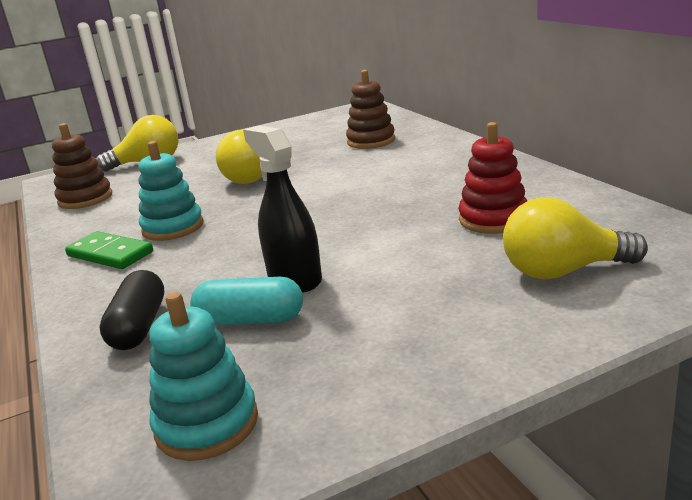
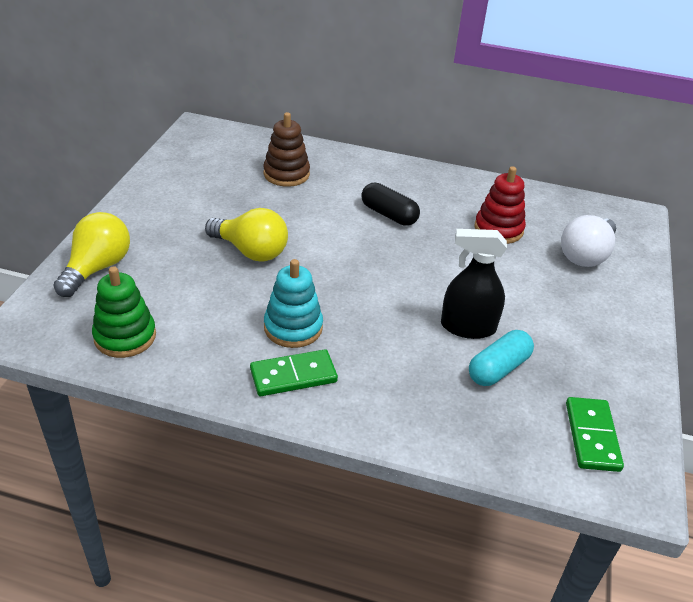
camera: 55 degrees left, 15 degrees up
(85, 199) = (125, 336): brown stacking toy -> green stacking toy
(139, 326) = (444, 412): black capsule -> black capsule (389, 214)
(207, 424) = (592, 436): turquoise stacking toy -> green domino
(563, 271) = (586, 255): yellow light bulb -> white light bulb

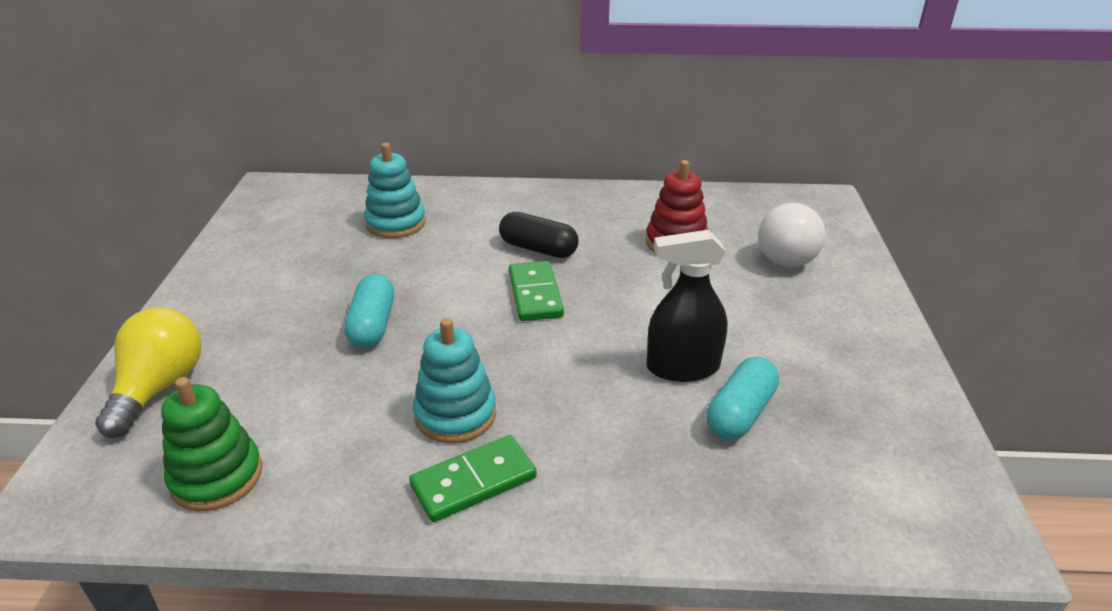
camera: 10 degrees left, 5 degrees down
(251, 251) = (372, 325): yellow light bulb -> turquoise capsule
(286, 174) = (396, 223): brown stacking toy -> turquoise stacking toy
(592, 436) = (891, 477): green domino -> green domino (535, 294)

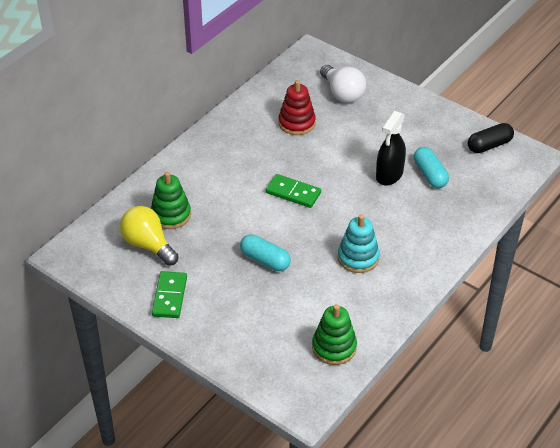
camera: 55 degrees left, 10 degrees up
(159, 388) = (248, 353): yellow light bulb -> yellow light bulb (148, 245)
(396, 223) = (171, 215): turquoise stacking toy -> green stacking toy
(474, 482) = (403, 269): green domino -> green domino (170, 296)
(538, 249) = (254, 173): black capsule -> black capsule (489, 145)

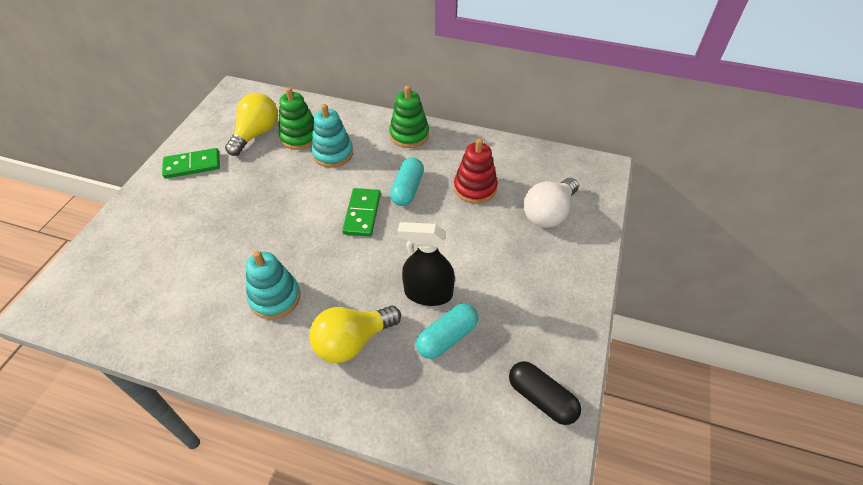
camera: 70 degrees right, 5 degrees up
(208, 197) = (333, 153): none -> turquoise stacking toy
(265, 260) = (254, 218): turquoise capsule -> turquoise capsule (407, 189)
(334, 347) = (130, 310): green stacking toy -> green stacking toy (409, 135)
(415, 222) = (352, 341): none -> yellow light bulb

